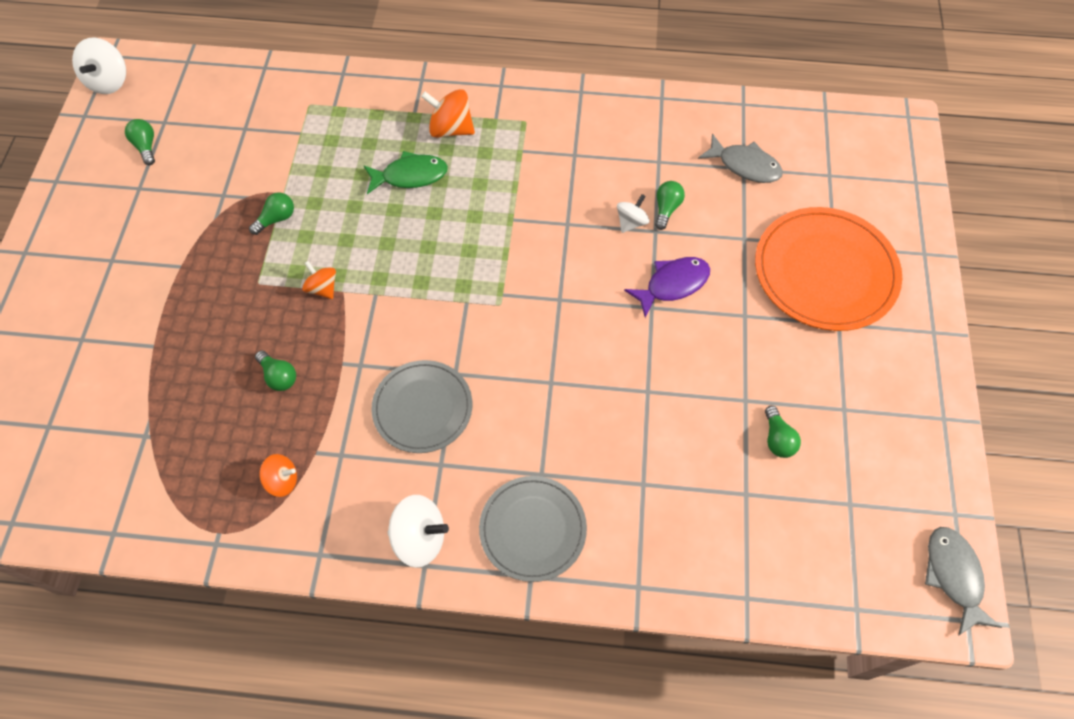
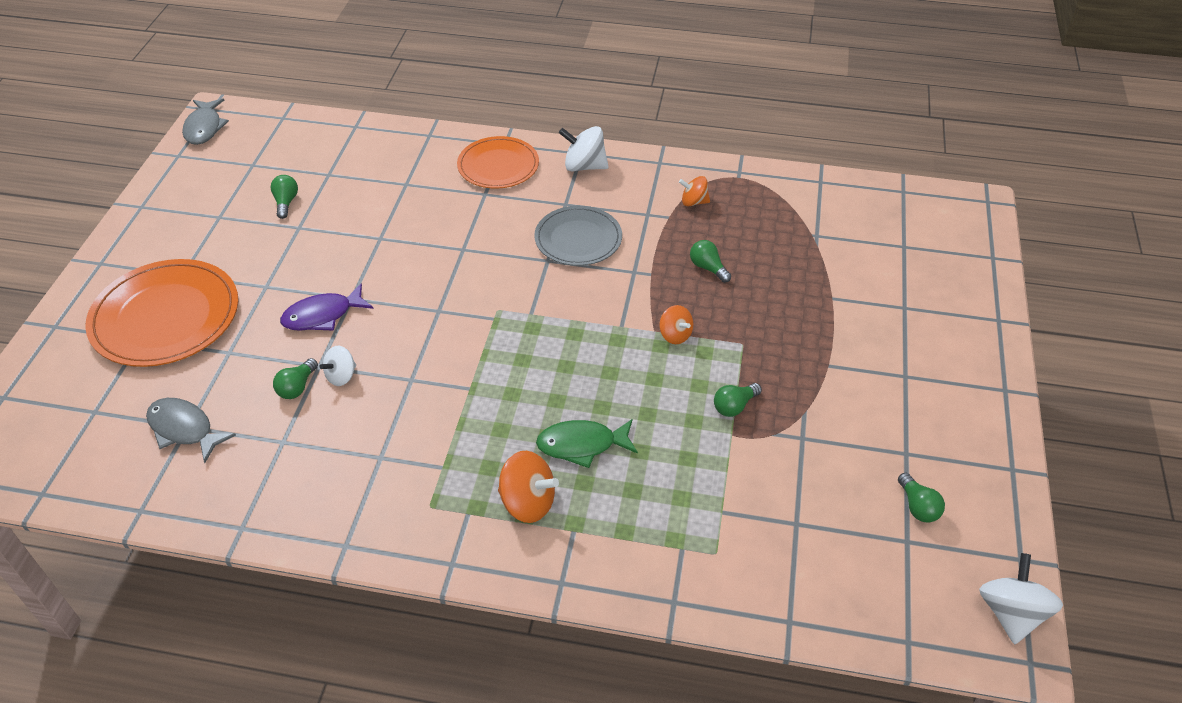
camera: 175 degrees left, 15 degrees down
(532, 529) = (498, 166): grey plate -> orange plate

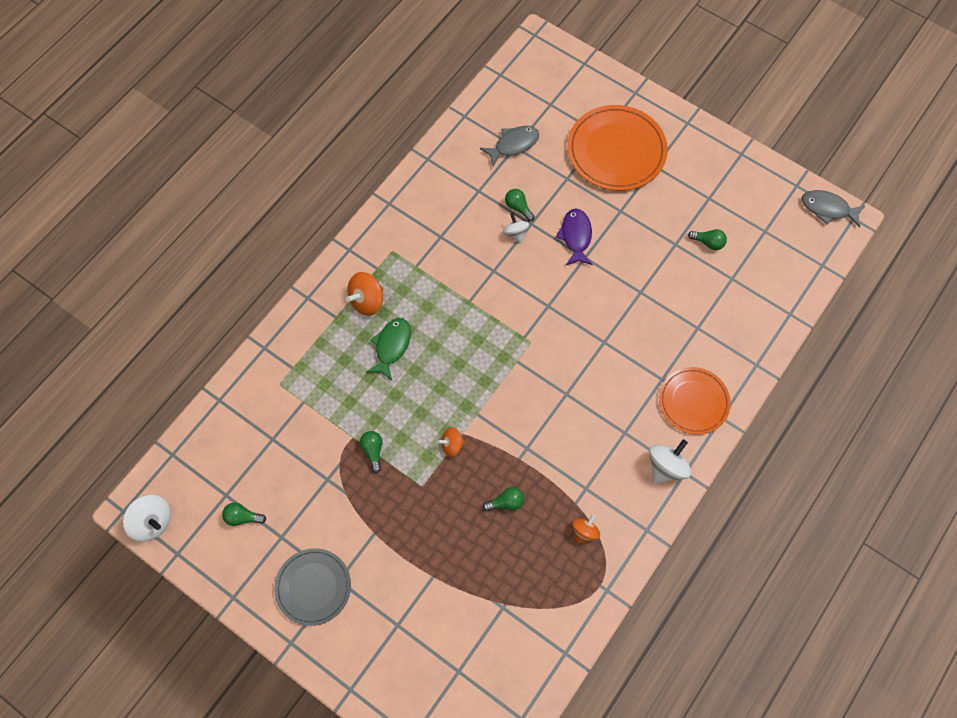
camera: 115 degrees right, 20 degrees up
(578, 239) = (579, 424): grey plate -> grey plate (313, 587)

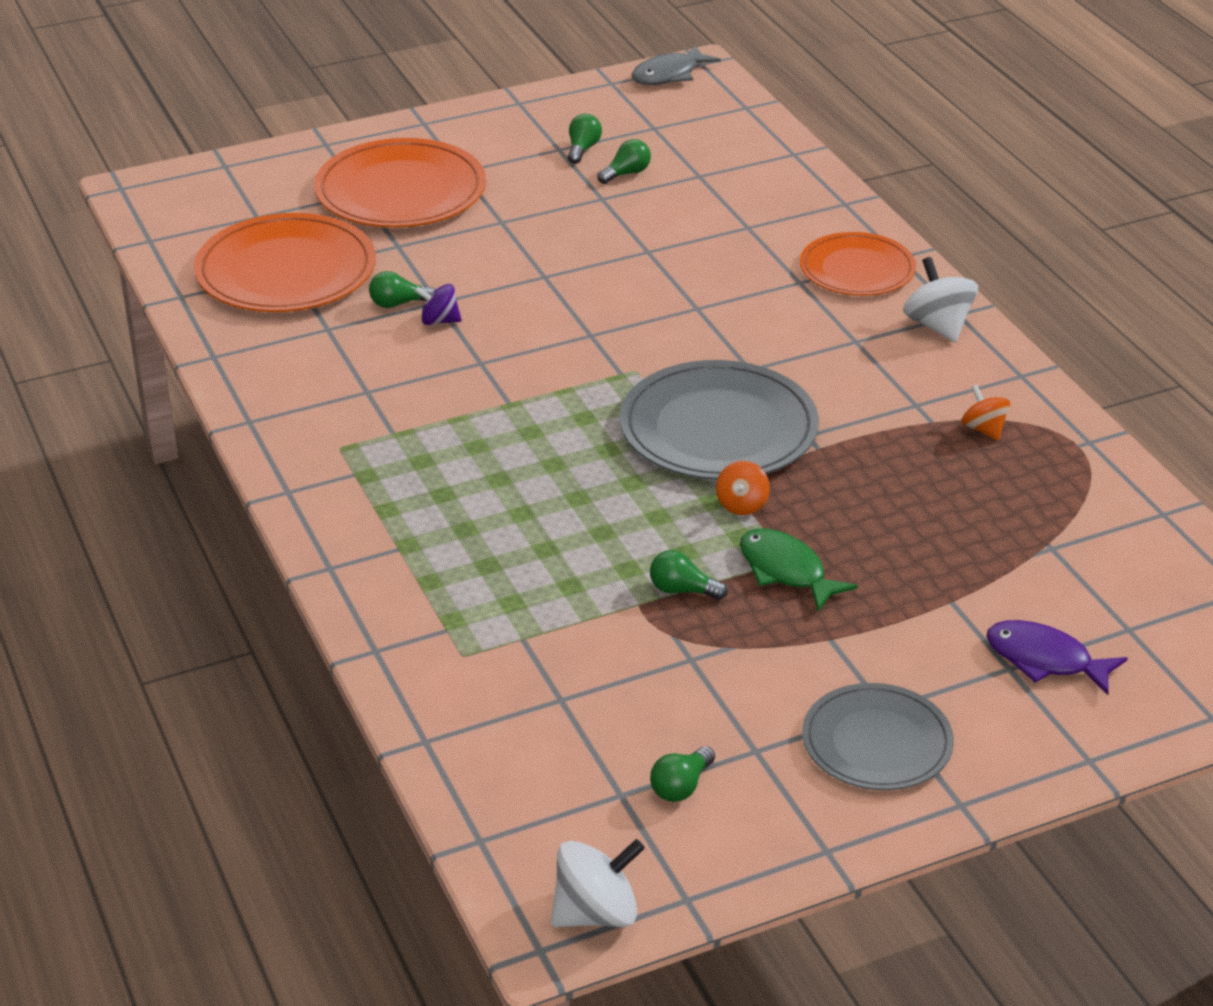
camera: 60 degrees left, 30 degrees down
(367, 301) = (404, 504): orange spinning top -> none
(391, 346) = (512, 507): green fish -> green fish (786, 571)
(506, 404) = (718, 428): none -> grey plate
(506, 502) = (881, 485): green light bulb -> green light bulb (583, 149)
(513, 145) = (286, 271): grey fish -> orange plate
(515, 233) = (439, 321): white spinning top -> purple spinning top
(576, 236) = (502, 272): purple fish -> purple fish (1045, 660)

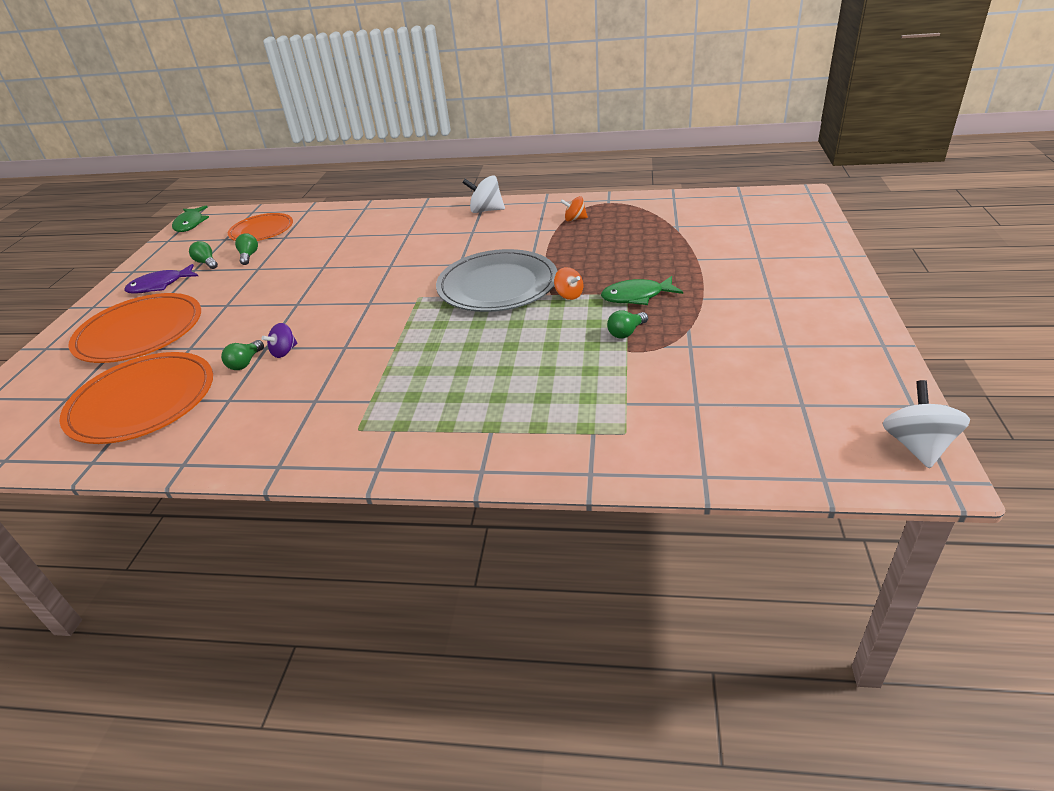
camera: 55 degrees left, 0 degrees up
(669, 75) = (190, 224): grey fish -> green fish
(681, 786) = (805, 379): green light bulb -> none
(857, 269) = (418, 218): orange plate -> orange plate (262, 230)
(877, 742) = (797, 306): grey plate -> none
(1045, 660) = (758, 247): purple fish -> purple fish (160, 285)

